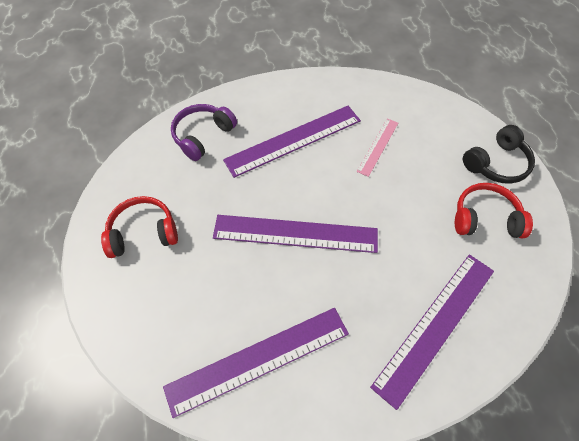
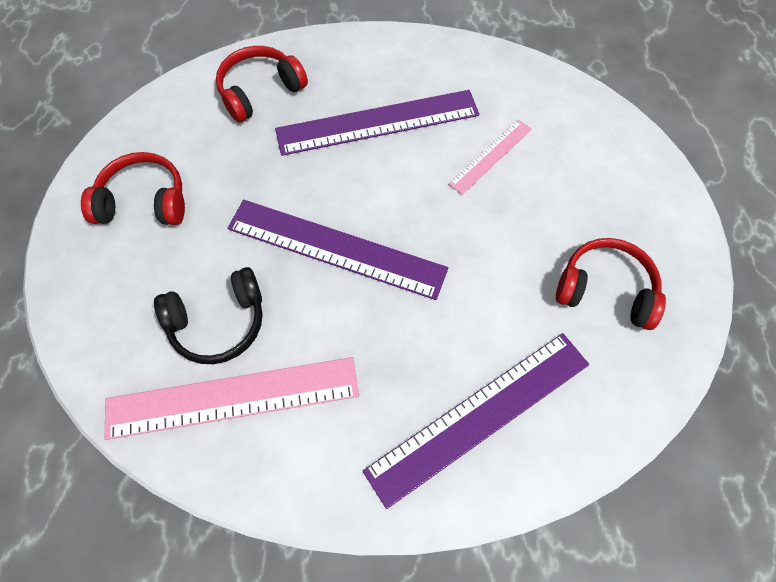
camera: 15 degrees right, 5 degrees up
(203, 136) = (260, 91): purple headphones -> red headphones
(258, 360) = (233, 398): purple ruler -> pink ruler
(496, 163) = (653, 217): black headphones -> black headphones (218, 322)

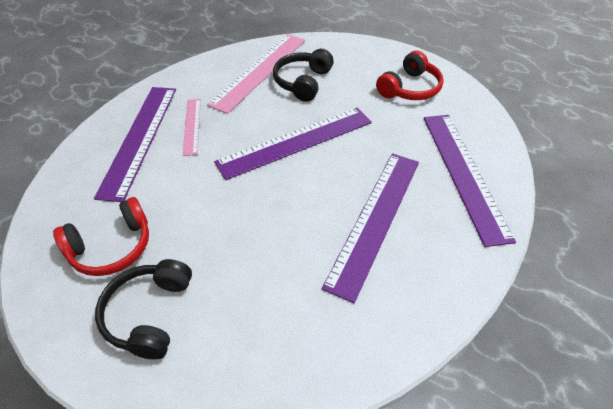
camera: 130 degrees right, 15 degrees down
(260, 91) = (464, 173): red headphones -> purple ruler
(490, 156) = (277, 266): pink ruler -> pink ruler (192, 126)
(614, 204) = (149, 314): none -> black headphones

